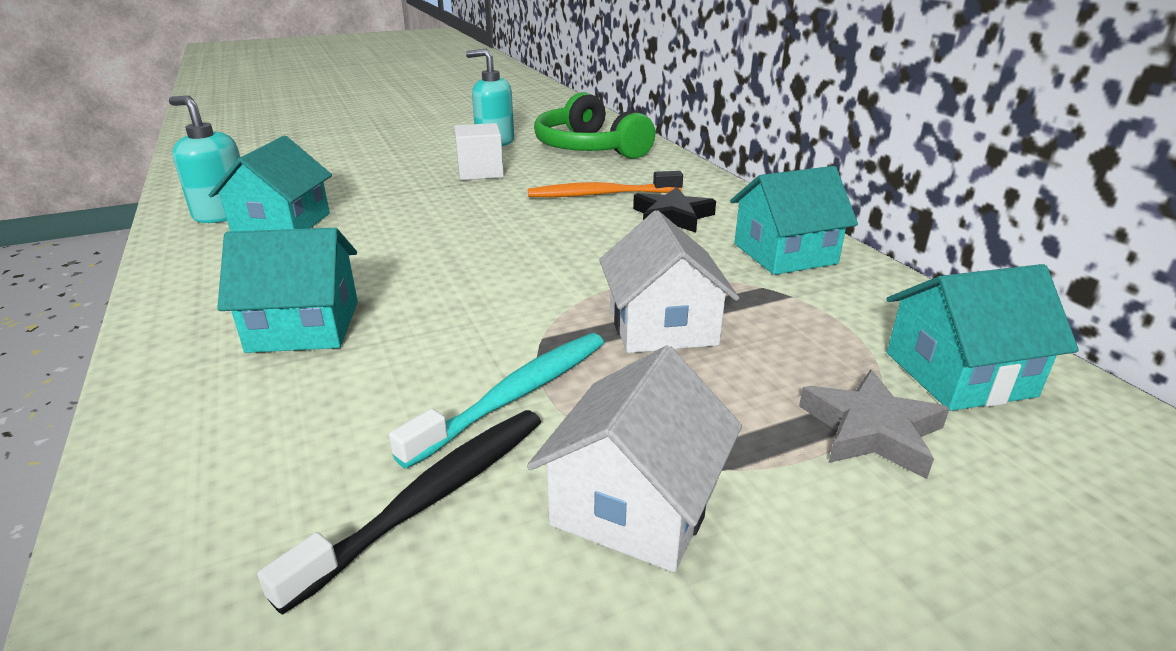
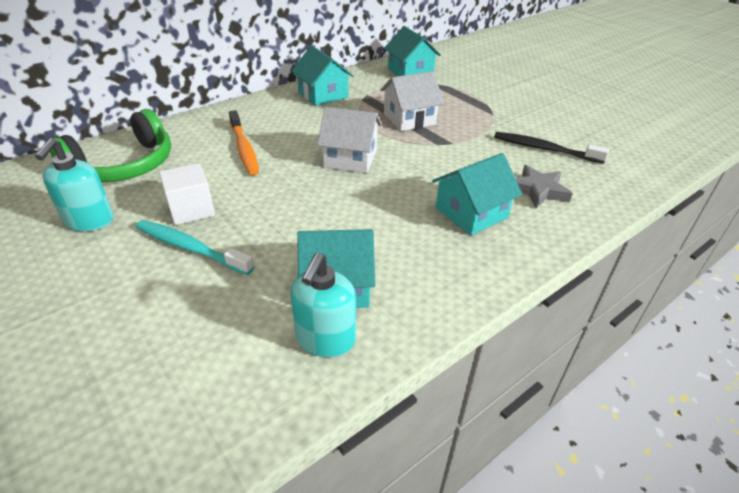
camera: 105 degrees left, 10 degrees up
(304, 326) = (471, 213): turquoise house -> turquoise house turned 75 degrees clockwise
(515, 395) = (481, 143): turquoise toothbrush -> turquoise toothbrush (190, 248)
(635, 504) = (515, 117): white house -> white house (350, 158)
(672, 216) = (280, 123): black star -> none
(871, 430) = (452, 85): grey star -> grey star (538, 190)

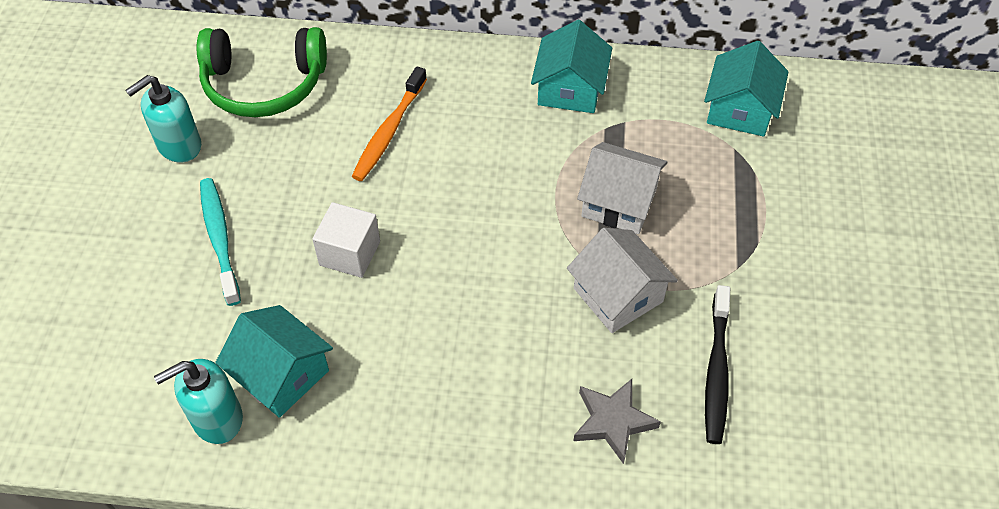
camera: 45 degrees right, 15 degrees up
(191, 209) = (263, 190): white cube -> white cube (350, 253)
(350, 158) = (475, 222): white house -> white house (618, 295)
(471, 213) = (498, 392): turquoise house -> none
(544, 149) = (716, 371): black toothbrush -> black toothbrush turned 150 degrees counterclockwise

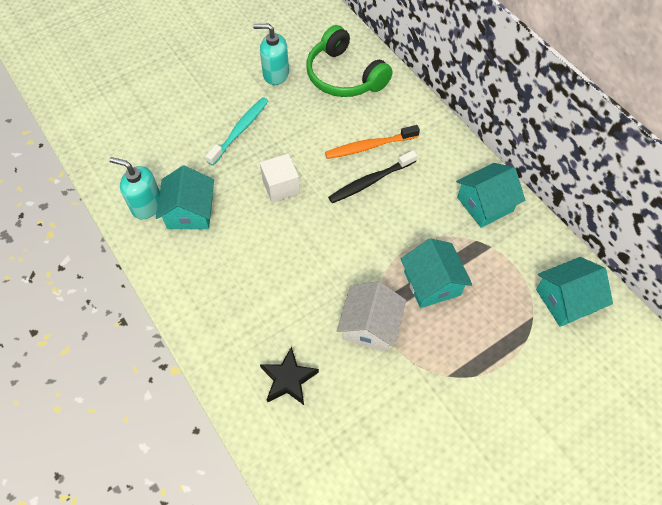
camera: 50 degrees right, 5 degrees up
(613, 421) = (288, 379): grey star -> black star
(619, 202) = (432, 283): white house -> turquoise house
(716, 371) = (366, 411): black toothbrush -> black toothbrush (370, 181)

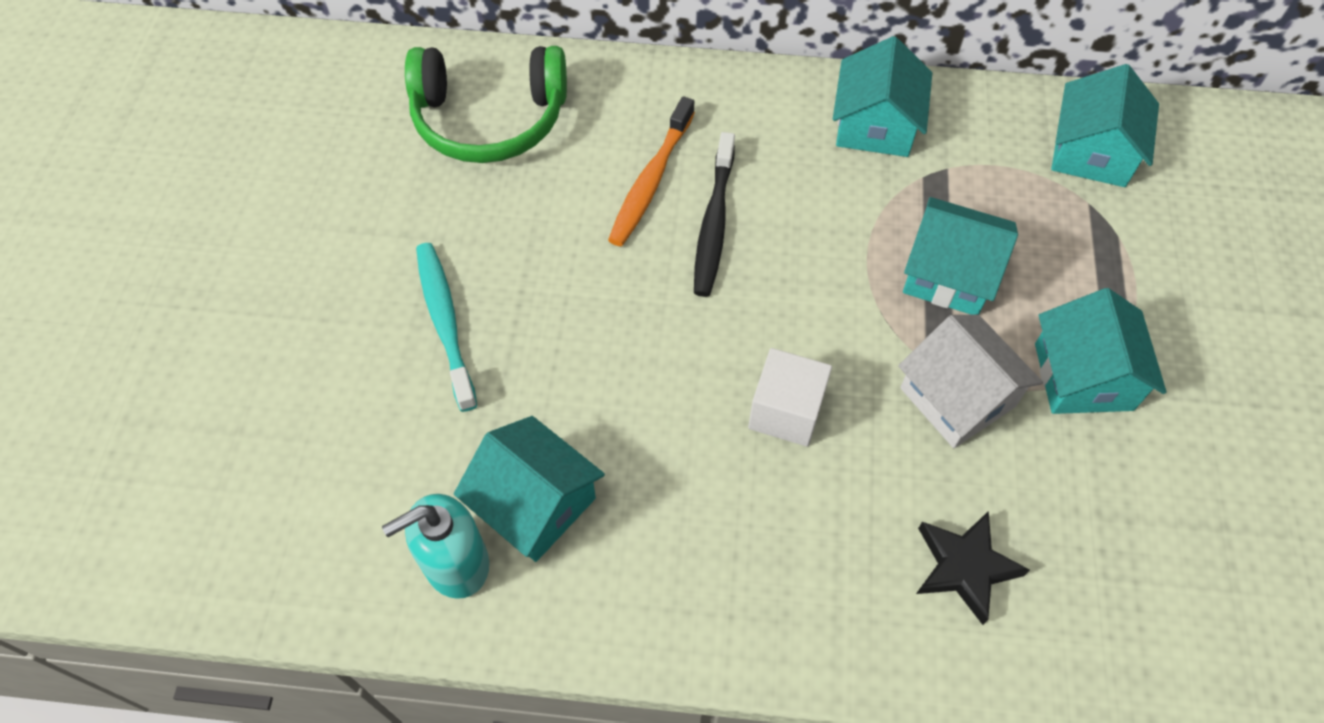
camera: 50 degrees left, 0 degrees up
(275, 74) = (386, 199): turquoise soap dispenser -> none
(281, 186) = (612, 341): white cube -> white cube (786, 411)
(429, 371) = (1083, 376): none -> turquoise house

